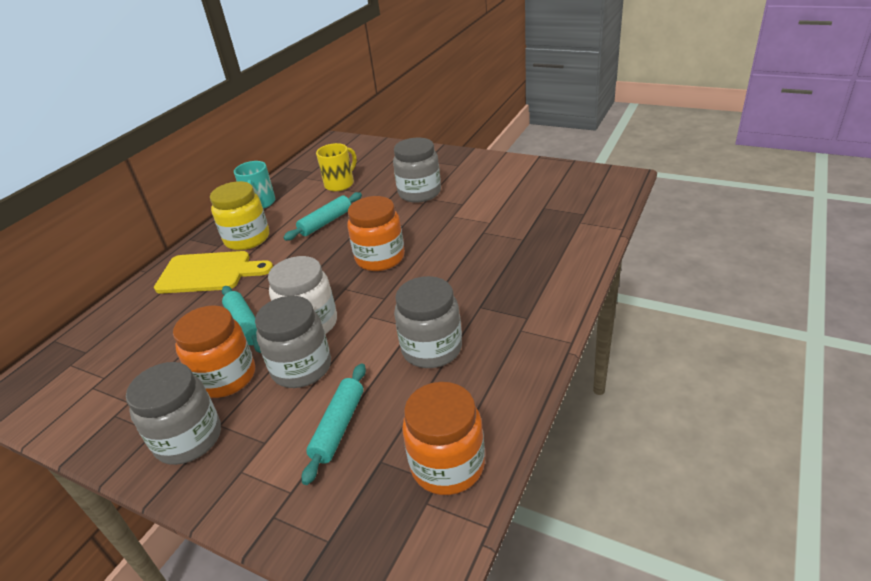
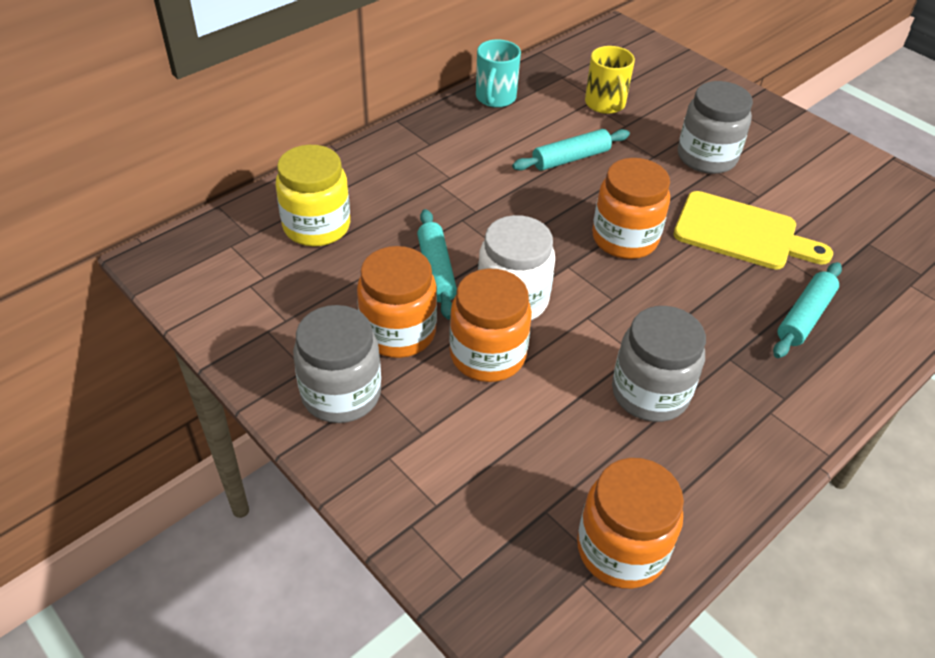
camera: 15 degrees right, 10 degrees up
(209, 273) = (409, 180): yellow cutting board -> yellow cutting board (742, 233)
(247, 239) = (466, 147): yellow jar -> yellow jar (317, 226)
(301, 368) = (487, 355): grey jar -> orange jar
(338, 427) = (510, 449): turquoise rolling pin -> turquoise rolling pin (804, 317)
(340, 184) = (605, 104): yellow mug -> yellow mug turned 105 degrees clockwise

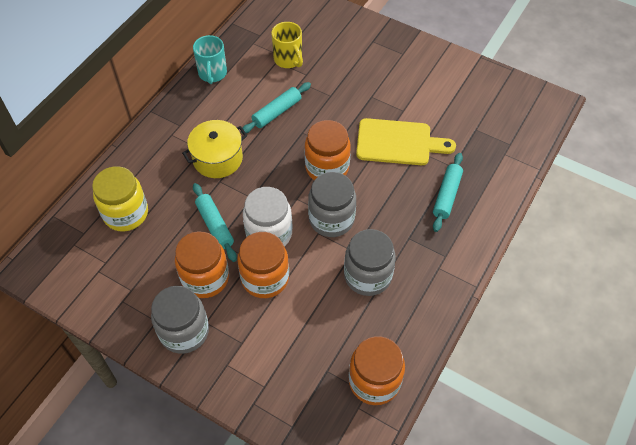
camera: 15 degrees left, 10 degrees up
(468, 193) = (217, 159): none -> yellow pot
(706, 157) = (364, 87): grey jar -> grey jar (331, 219)

